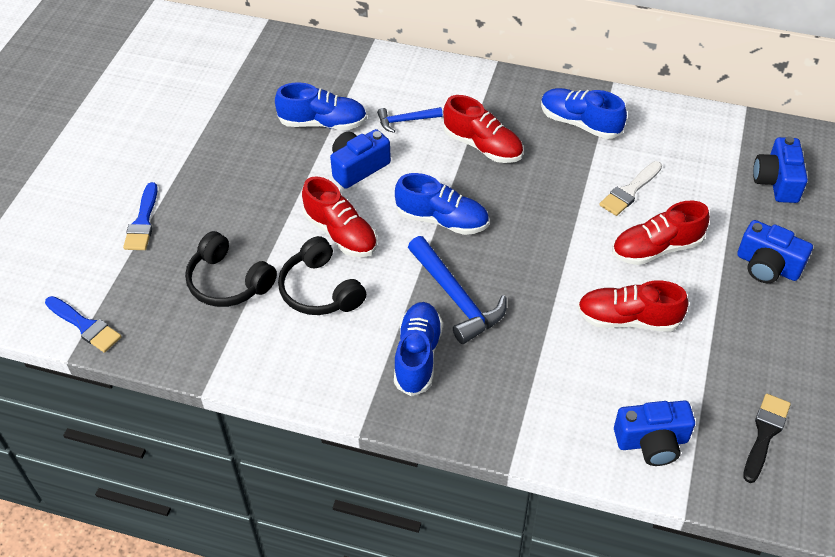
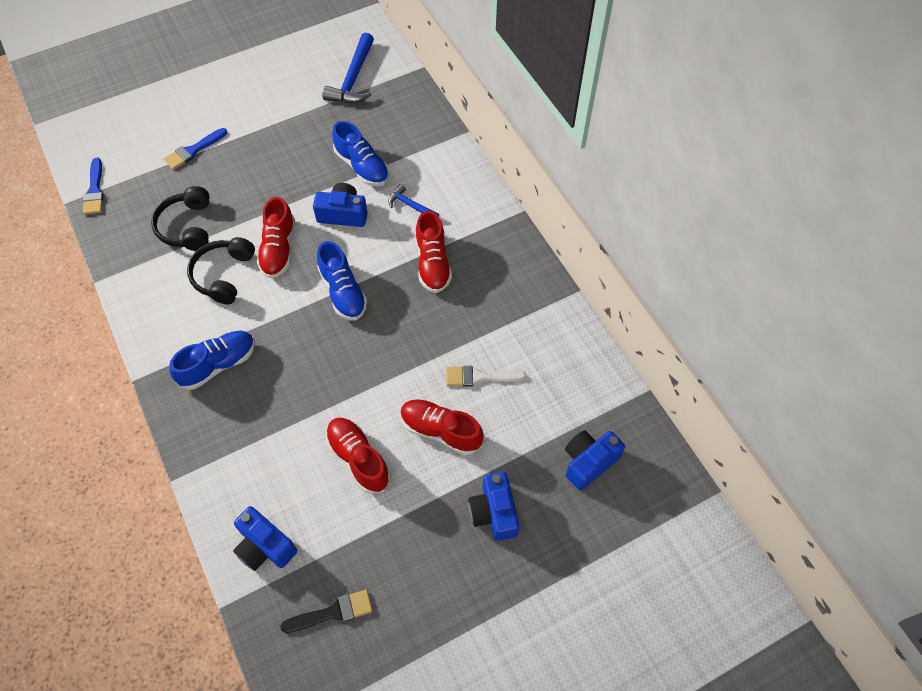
camera: 45 degrees right, 10 degrees up
(456, 297) = (284, 349): blue hammer -> blue hammer (353, 79)
(580, 123) = (515, 301): blue shoe -> none

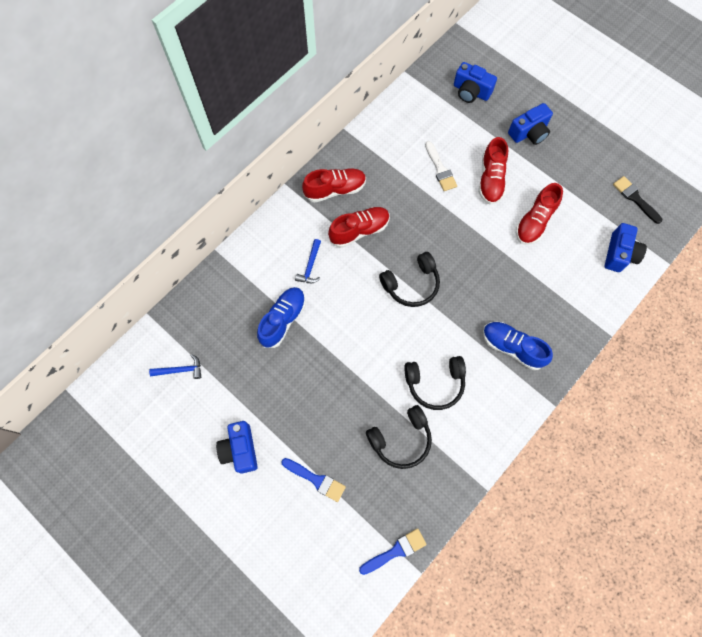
camera: 110 degrees left, 10 degrees up
(278, 249) = (392, 351): red shoe -> red shoe (335, 190)
(343, 214) = (338, 315): blue camera -> blue camera (240, 449)
(343, 292) = (411, 284): blue shoe -> black headphones
(353, 79) = (180, 370): blue hammer -> blue hammer, size x0.56

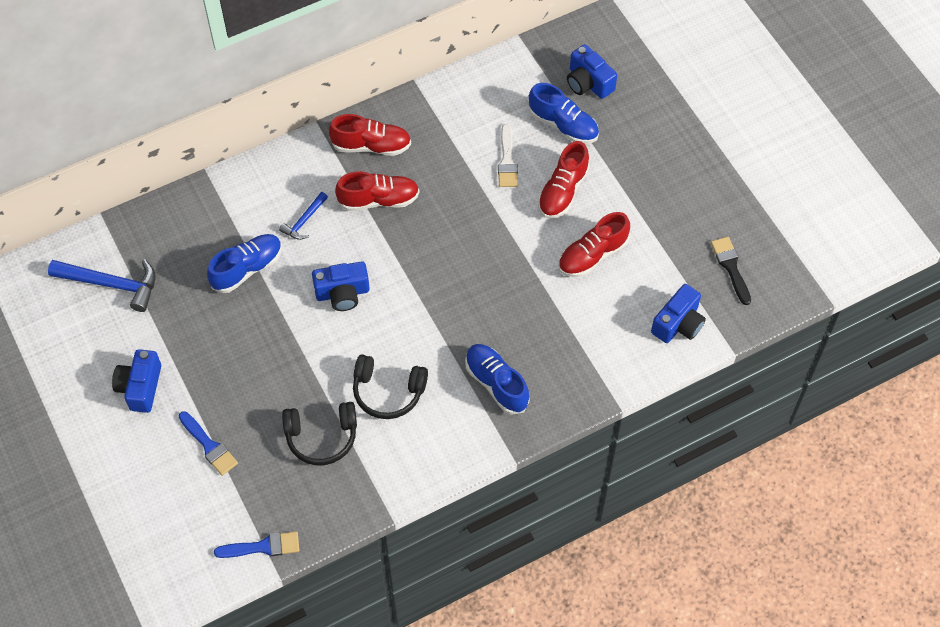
camera: 20 degrees right, 10 degrees down
(180, 370) = (111, 284): blue hammer -> blue hammer, size x1.80
(411, 284) = (411, 278): black headphones -> none
(468, 129) = (563, 125): none -> blue shoe
(529, 133) = (637, 152): blue camera -> blue camera (342, 293)

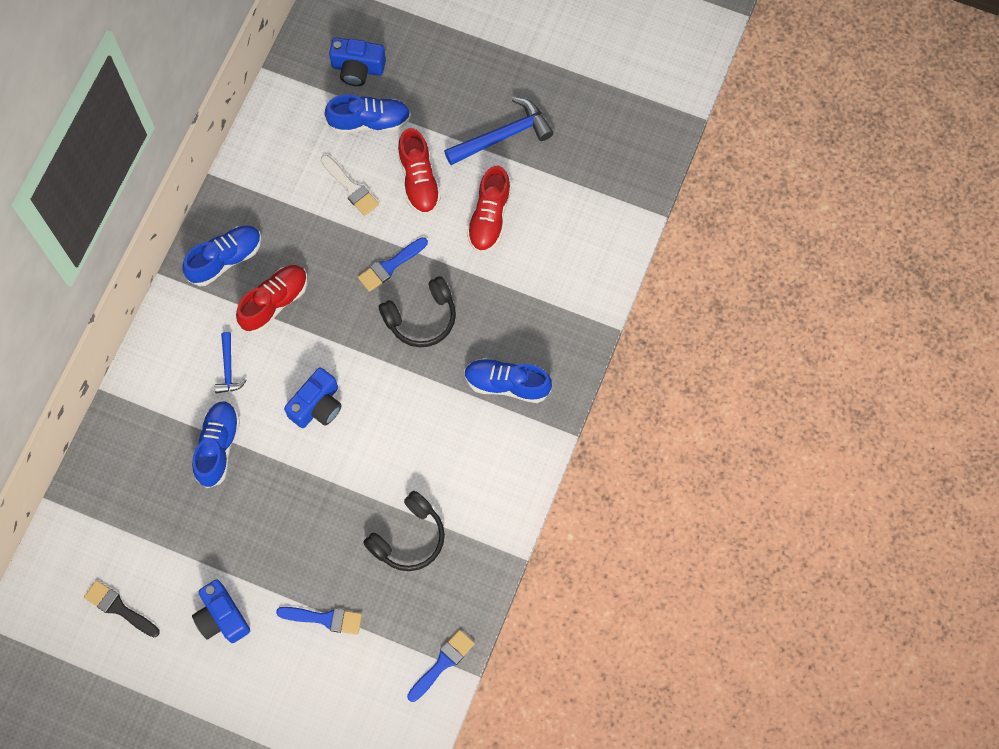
camera: 40 degrees left, 10 degrees up
(111, 284) = (113, 551): blue hammer -> blue hammer (503, 136)
(371, 146) = (225, 259): red shoe -> blue shoe
(388, 392) = (428, 459): black headphones -> black headphones (421, 318)
(486, 235) = (390, 266): none -> blue brush
(678, 323) = (603, 224): blue camera -> none
(730, 267) = (604, 146): black brush -> black brush (119, 608)

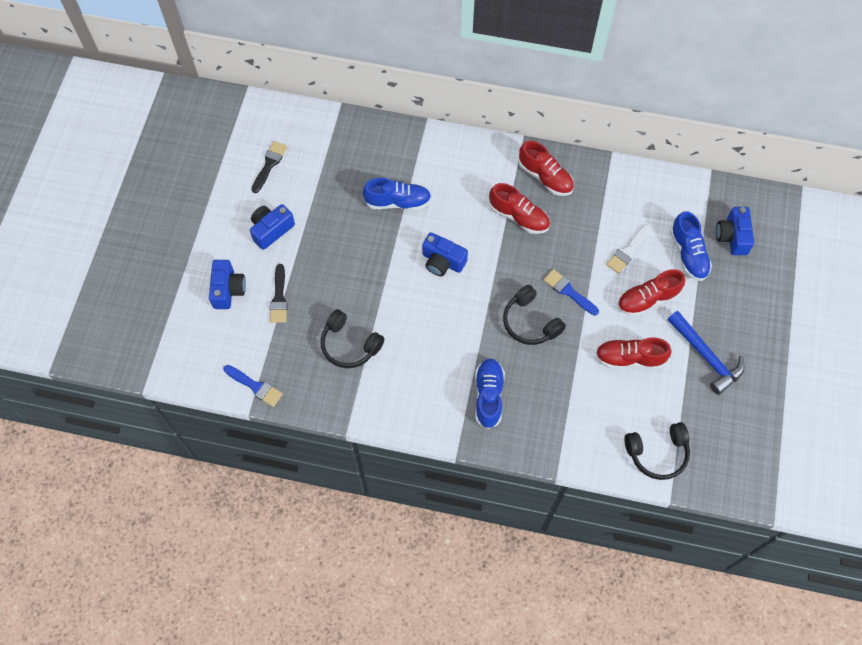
camera: 80 degrees right, 5 degrees down
(225, 259) = (545, 177): blue shoe -> red shoe
(228, 368) = (459, 196): blue hammer -> none
(298, 685) = (228, 289): none -> blue camera
(325, 619) = (279, 298): blue brush -> black brush
(608, 215) = (657, 453): none -> black headphones

